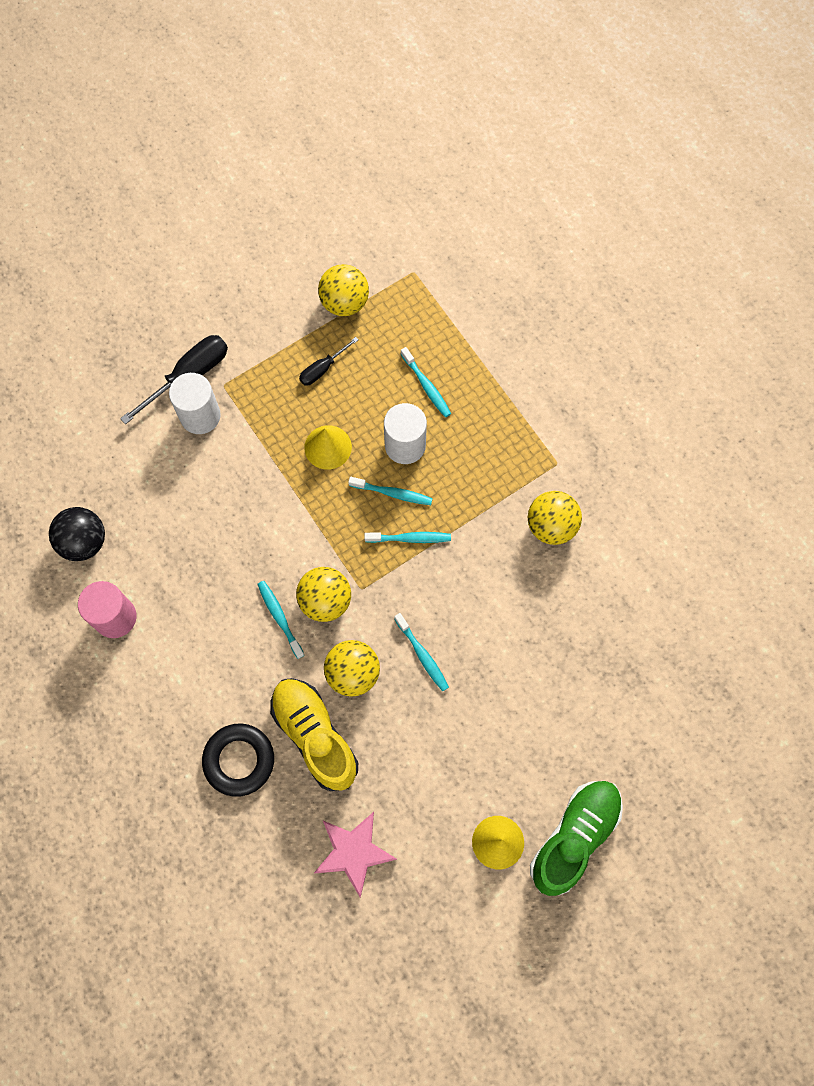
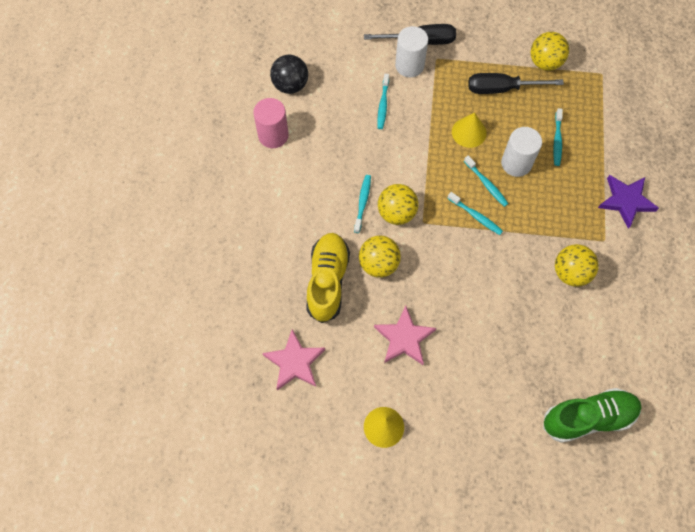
camera: 40 degrees right, 5 degrees down
(239, 760) = (274, 261): black ring -> none
(322, 369) = (501, 89): black screwdriver -> black screwdriver, size x1.76
(422, 655) = (428, 285): turquoise toothbrush -> turquoise toothbrush (383, 105)
(443, 732) = (404, 338): none -> pink star
(546, 402) = (626, 201): none -> purple star
(574, 837) = (433, 463): green shoe -> green shoe (588, 418)

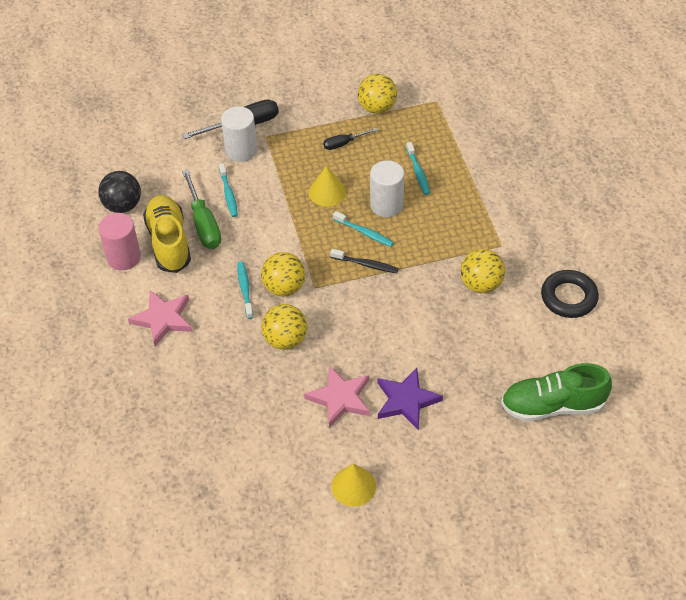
camera: 20 degrees left, 15 degrees down
(294, 362) = (235, 459): pink star -> pink star (163, 319)
(327, 281) = (238, 373): yellow shoe -> yellow shoe (169, 242)
(351, 126) = (204, 224): none -> green screwdriver
(476, 216) = (366, 264): turquoise toothbrush -> black toothbrush
(501, 89) = (343, 143): black screwdriver -> black screwdriver, size x0.57
(588, 418) = (552, 406): green shoe -> green shoe turned 150 degrees counterclockwise
(626, 201) = (507, 204): purple star -> purple star (406, 401)
(646, 315) = (569, 297): none -> black ring

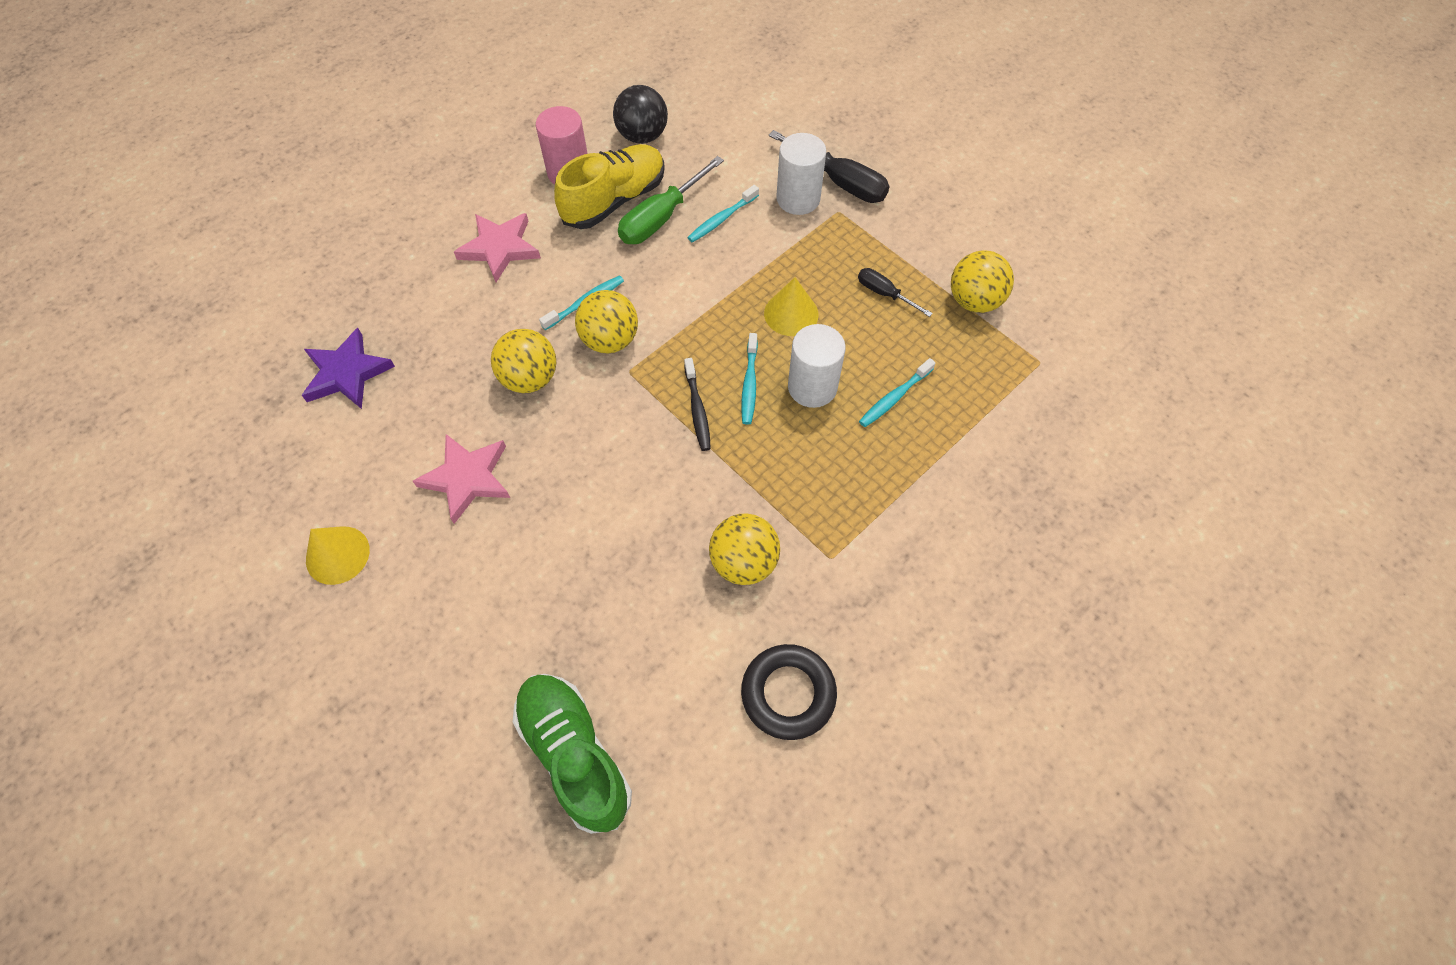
camera: 60 degrees right, 10 degrees up
(406, 401) = (497, 556): purple star -> purple star (347, 373)

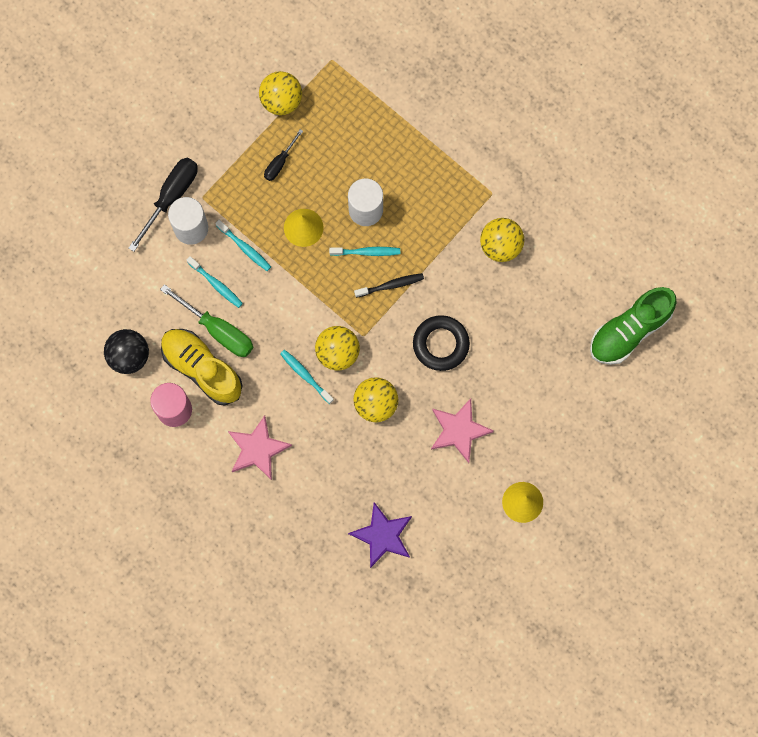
camera: 95 degrees left, 15 degrees up
(788, 693) = (580, 214): black ring -> black ring (441, 344)
(894, 398) = (369, 155): turquoise toothbrush -> turquoise toothbrush (245, 248)

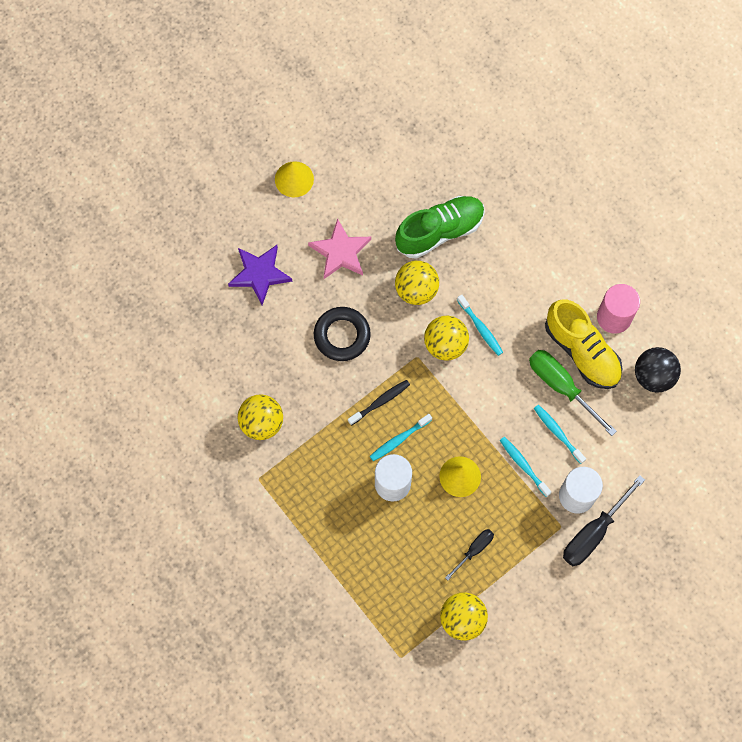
camera: 170 degrees left, 5 degrees down
(257, 449) = (537, 267): pink star -> none
(367, 252) = (399, 439): turquoise toothbrush -> turquoise toothbrush turned 45 degrees counterclockwise
(382, 536) = (430, 171): purple star -> purple star (259, 274)
(391, 285) = (380, 402): black toothbrush -> black toothbrush turned 150 degrees clockwise
(629, 331) = (154, 317): green shoe -> green shoe (440, 231)

